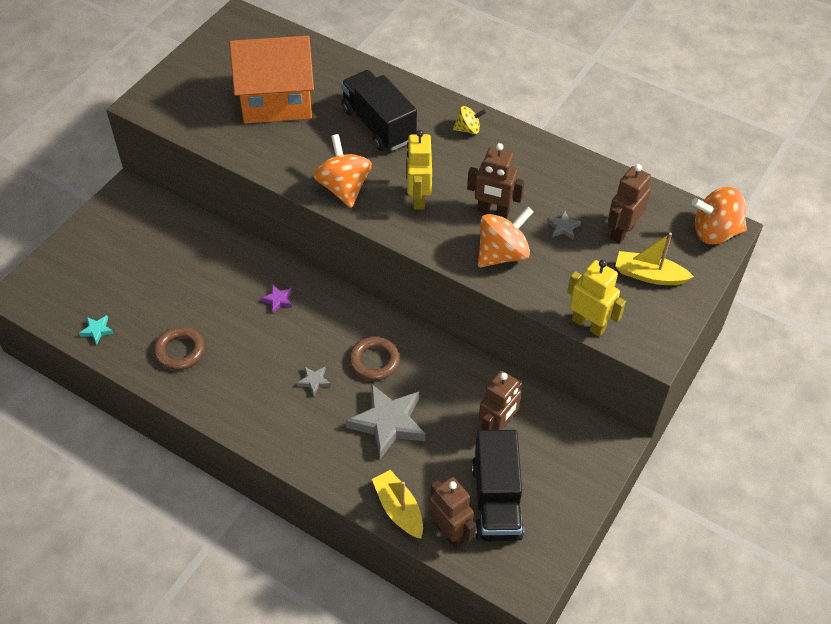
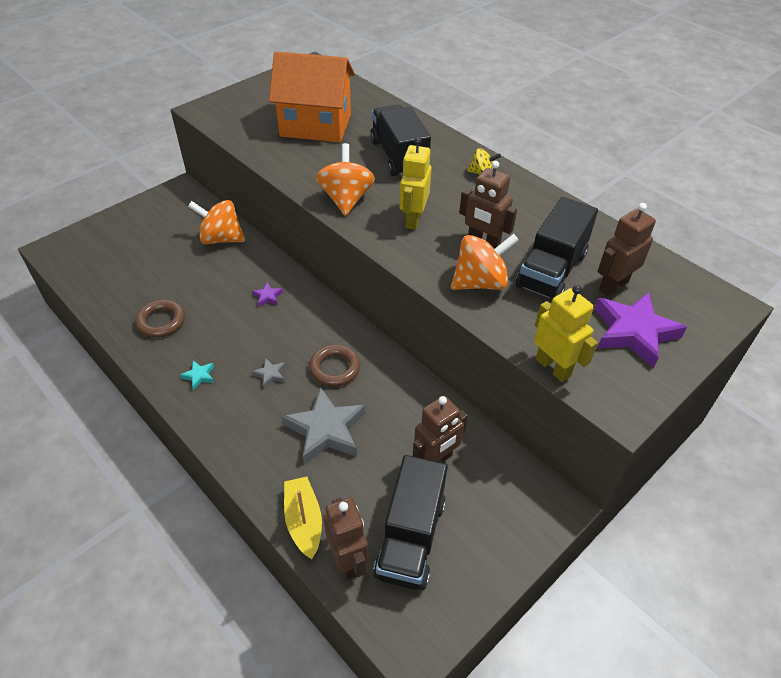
camera: 15 degrees right, 5 degrees down
(97, 330) = (99, 290): turquoise star -> turquoise star (199, 376)
(563, 227) = (551, 270): grey star -> black truck
(649, 275) = (633, 332): yellow boat -> purple star
(714, 232) = (716, 305): orange spinning top -> orange spinning top (221, 239)

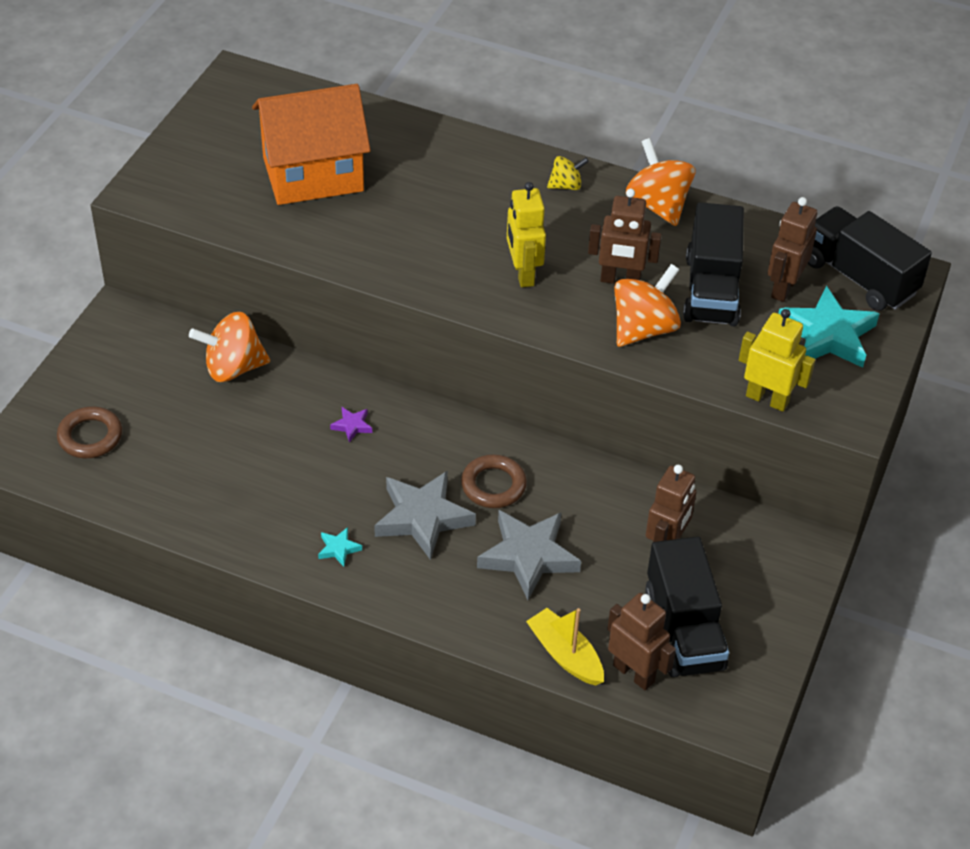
camera: 25 degrees left, 0 degrees up
(161, 321) = (239, 501): brown ring -> brown ring (90, 436)
(270, 374) = (422, 518): grey star -> grey star, size x2.30
(346, 199) = (426, 270): orange spinning top -> orange spinning top (658, 205)
(399, 156) = (451, 191): black truck -> black truck (859, 277)
(633, 332) = (827, 335): purple star -> turquoise star

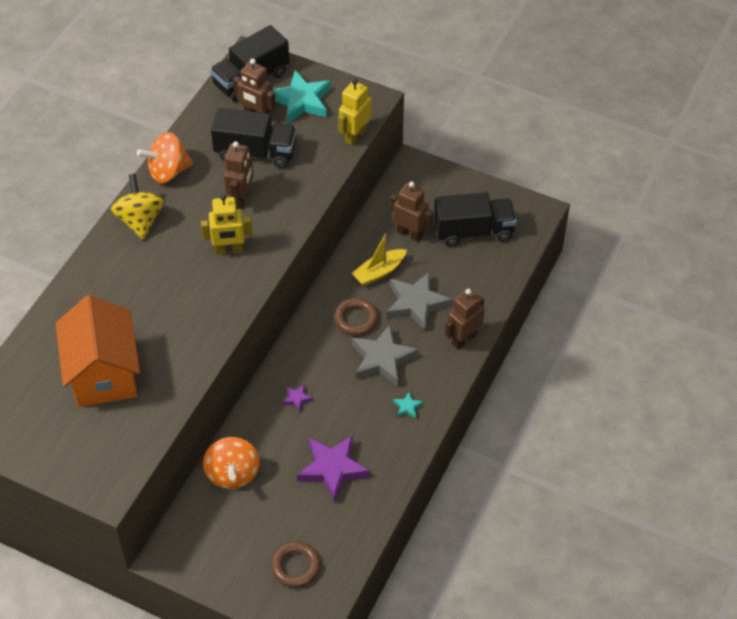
camera: 85 degrees left, 5 degrees up
(237, 468) = (332, 469): none -> purple star
(565, 655) = (492, 290): yellow boat -> yellow boat (379, 272)
(566, 185) = (140, 220): yellow spinning top -> yellow spinning top, size x1.82
(634, 673) = (505, 258): brown robot -> brown robot (463, 339)
(643, 329) = (289, 190): orange spinning top -> none

